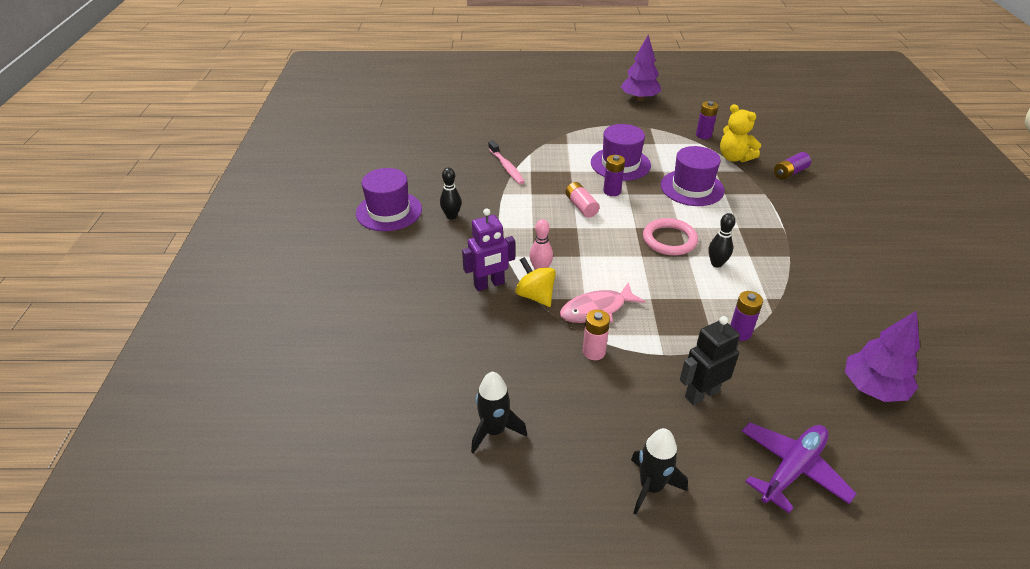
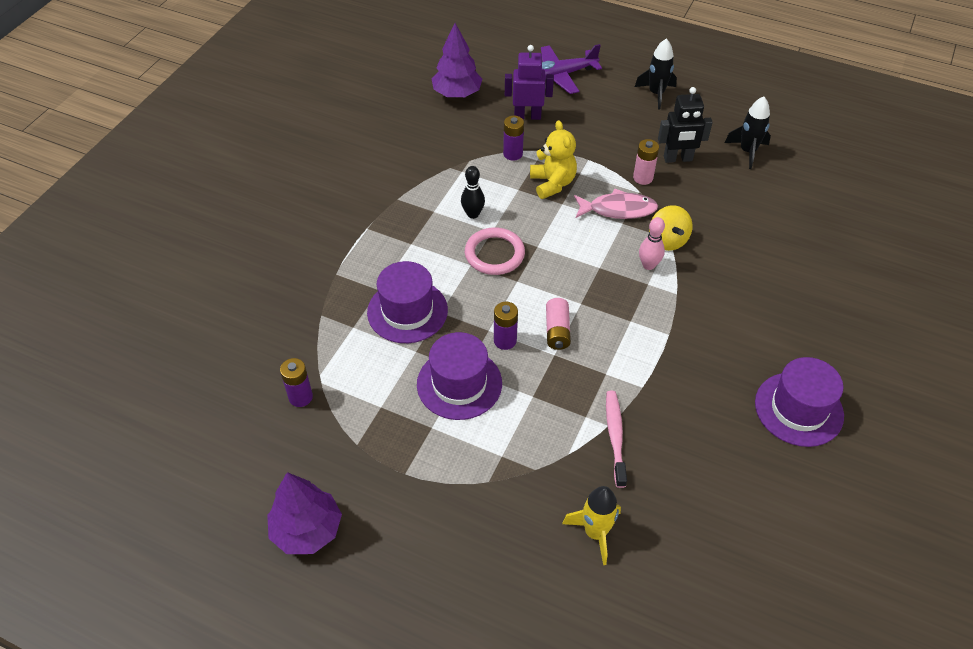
camera: 155 degrees left, 10 degrees up
(451, 216) = (720, 372): black bowling pin -> none
(489, 284) = (707, 266): purple robot -> purple robot (527, 116)
(495, 131) = (595, 533): none -> yellow rocket
(701, 394) = (581, 127): black robot -> black robot (678, 159)
(734, 157) = (307, 339): yellow teddy bear -> yellow teddy bear (552, 183)
(790, 173) = (273, 291): purple battery -> none

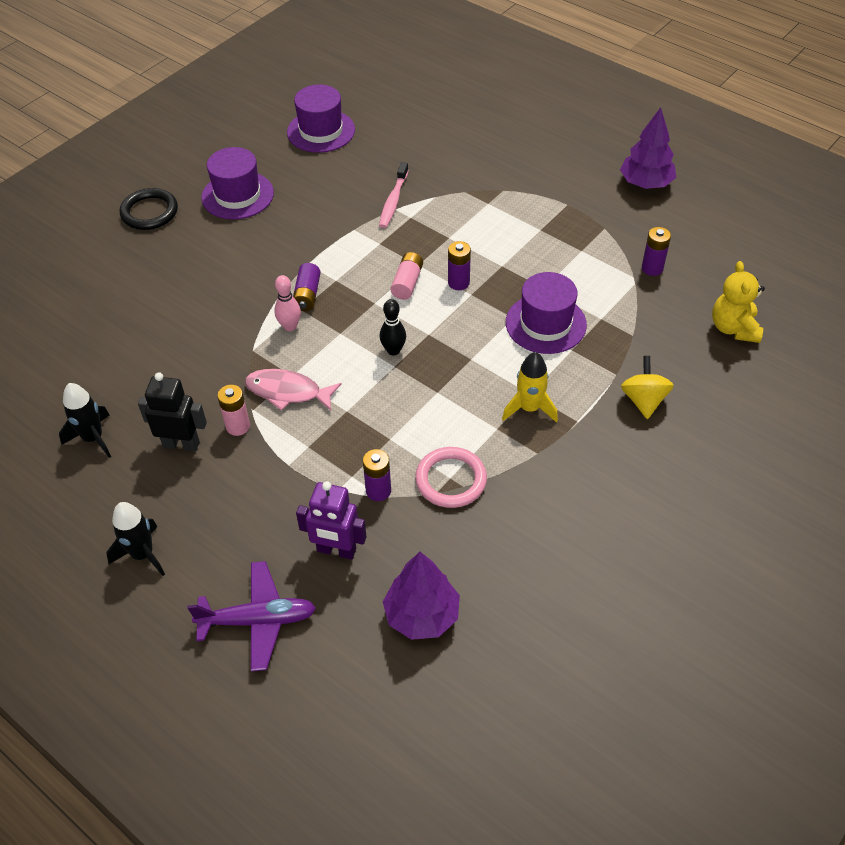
camera: 165 degrees left, 0 degrees up
(459, 384) = (509, 256): purple hat -> purple hat (321, 131)
(473, 214) = (452, 416): black bowling pin -> black bowling pin (393, 350)
(494, 254) = (442, 365): pink ring -> pink ring (451, 480)
(552, 183) = (346, 438): yellow teddy bear -> yellow teddy bear (734, 328)
(595, 533) = (434, 152): yellow rocket -> yellow rocket (529, 408)
(650, 299) = (307, 295): none -> purple battery
(667, 240) = (255, 348): yellow spinning top -> yellow spinning top (643, 400)
(877, 366) = (149, 212): none -> black ring

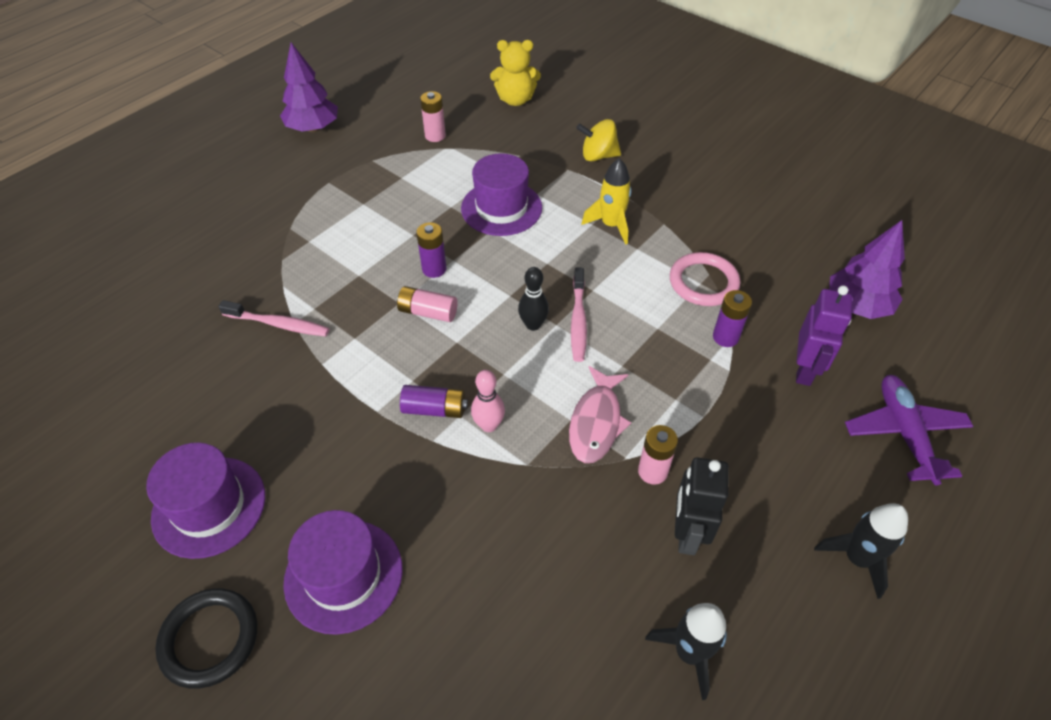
camera: 90 degrees left, 0 degrees up
(321, 131) = (98, 405): purple hat -> purple hat (343, 575)
(398, 381) = (578, 320): none -> pink toothbrush
(652, 268) = (435, 136): purple battery -> pink battery

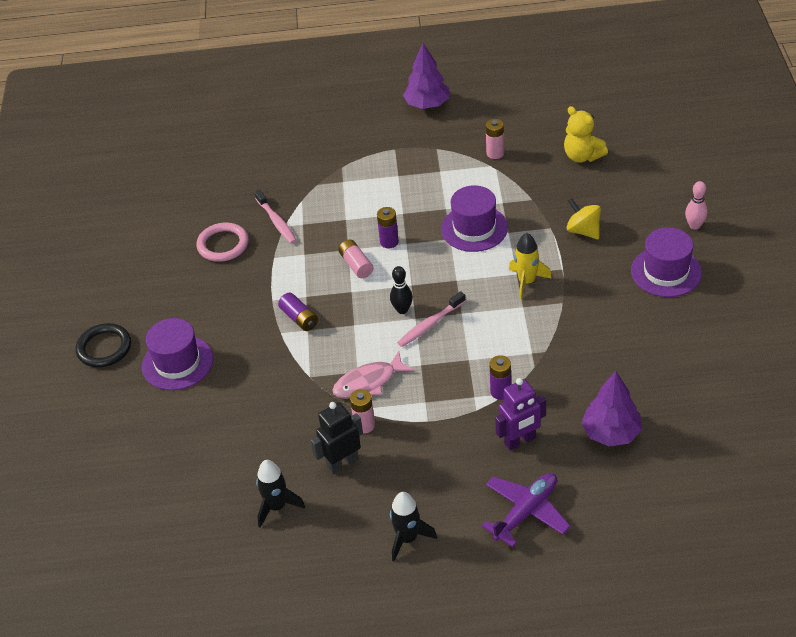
camera: 50 degrees right, 5 degrees down
(209, 506) = (157, 292): purple hat -> purple hat (666, 272)
(489, 425) = (315, 345): pink bowling pin -> pink bowling pin (694, 225)
(703, 282) = (534, 353): pink ring -> pink ring (223, 245)

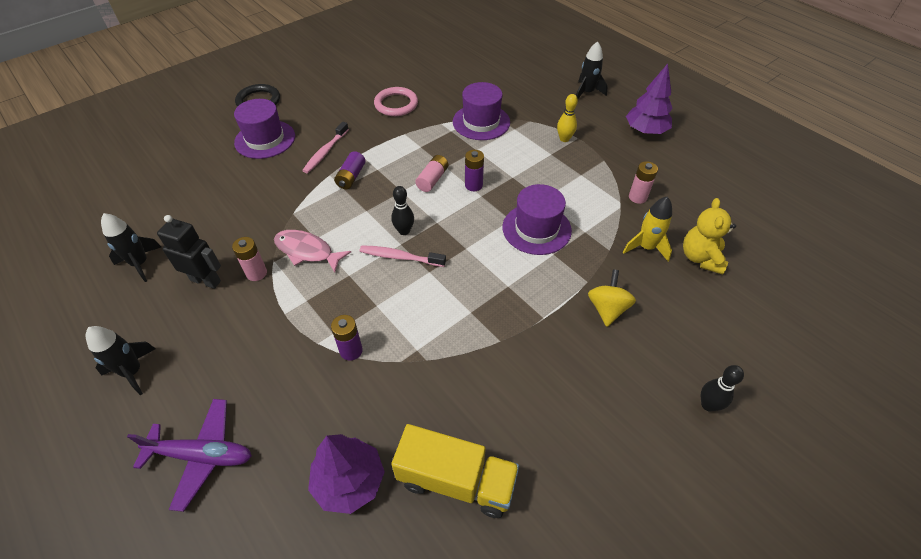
camera: 50 degrees right, 5 degrees up
(276, 222) = (441, 117): pink toothbrush -> pink toothbrush (325, 152)
(342, 111) = (587, 92): none -> black rocket
(388, 157) = (564, 139): none -> yellow bowling pin
(520, 441) = (295, 400): purple robot -> none
(526, 282) = (504, 299): yellow rocket -> yellow rocket (646, 247)
(652, 376) = (456, 480): none -> yellow truck
(666, 272) = (617, 412): purple hat -> purple hat (481, 122)
(694, 225) = (708, 405): pink bowling pin -> black bowling pin

